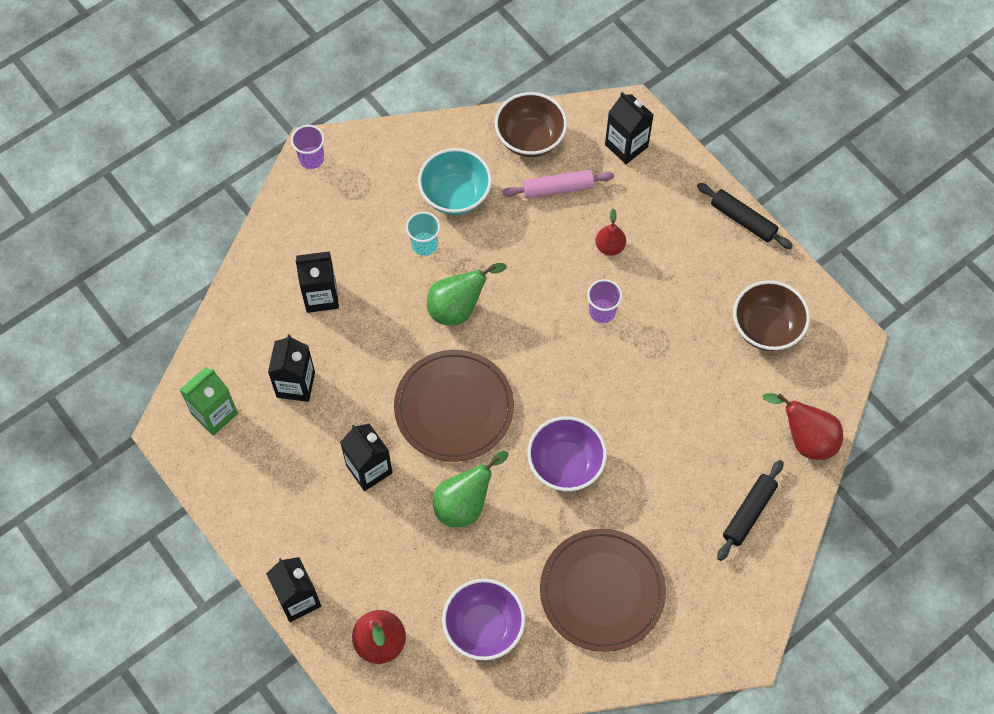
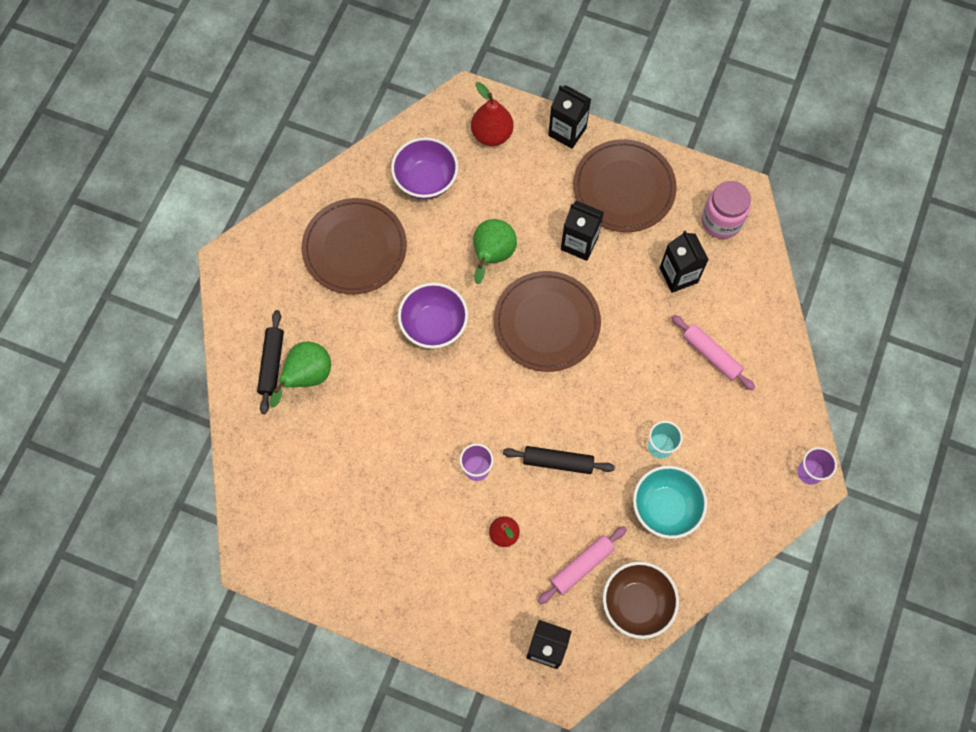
camera: 150 degrees right, 5 degrees up
(214, 414) = (721, 221): green carton -> pink jar
(284, 502) = (624, 188): none -> brown plate
(321, 296) = (711, 355): black carton -> pink rolling pin
(458, 308) = (596, 406): green pear -> green pear (307, 377)
(743, 220) = (400, 629): black rolling pin -> black rolling pin (558, 462)
(766, 328) = (330, 531): brown bowl -> none
(805, 439) = (253, 449): red pear -> none

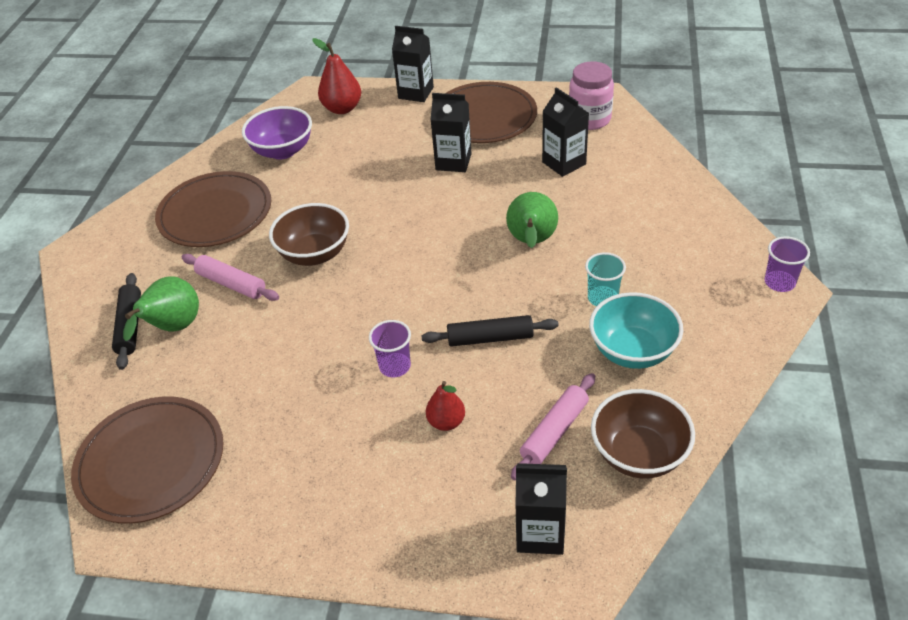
camera: 10 degrees left, 25 degrees down
(434, 325) = (315, 254): purple bowl -> brown bowl
(492, 256) = (365, 189): green pear -> green pear (531, 242)
(546, 323) = (438, 226): brown plate -> brown plate (151, 462)
(711, 355) = (624, 213): pink rolling pin -> pink rolling pin (231, 284)

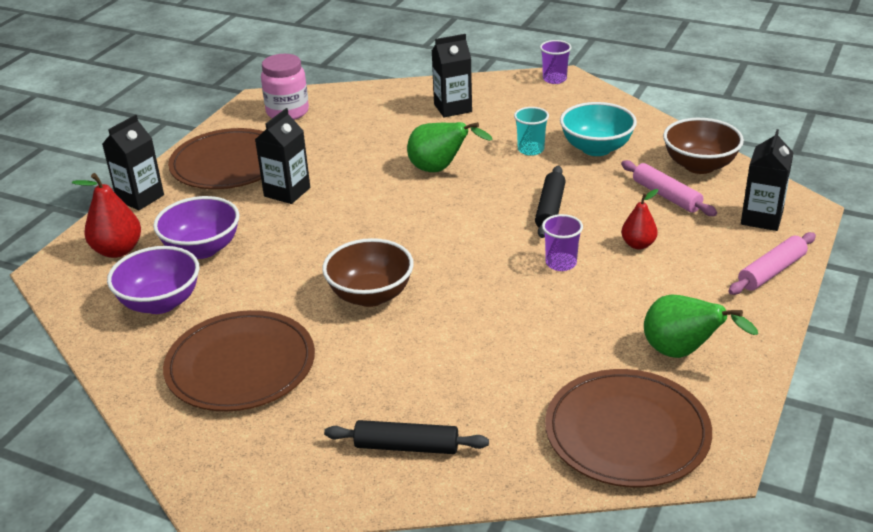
camera: 75 degrees left, 10 degrees down
(173, 328) = (431, 409): green pear -> green pear (682, 353)
(231, 284) = (381, 359): pink rolling pin -> pink rolling pin (771, 271)
(355, 146) = (202, 249): none -> purple bowl
(564, 163) = (341, 135): black carton -> black carton (452, 108)

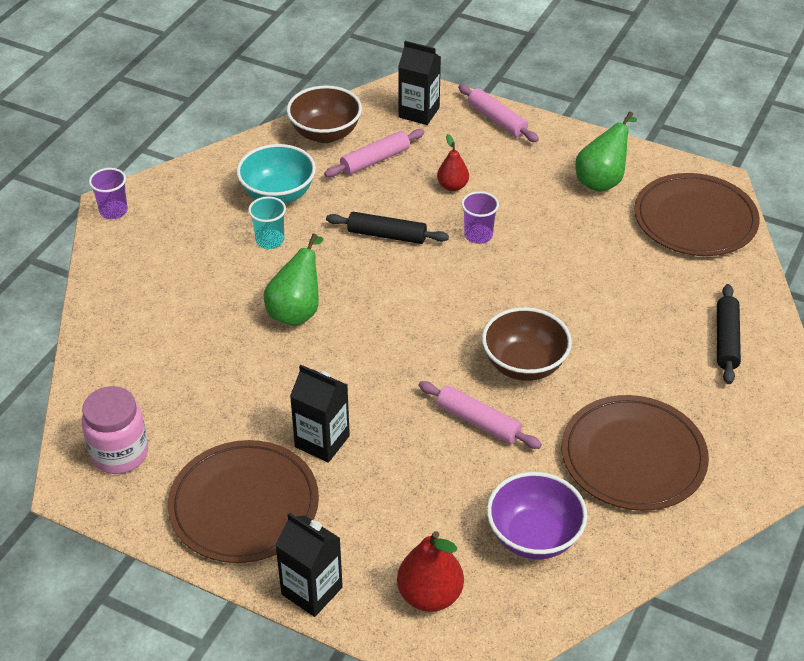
camera: 90 degrees left, 10 degrees up
(202, 249) = (433, 510): purple bowl -> none
(299, 269) = (478, 422): none -> pink rolling pin
(452, 108) = (157, 297): black carton -> none

